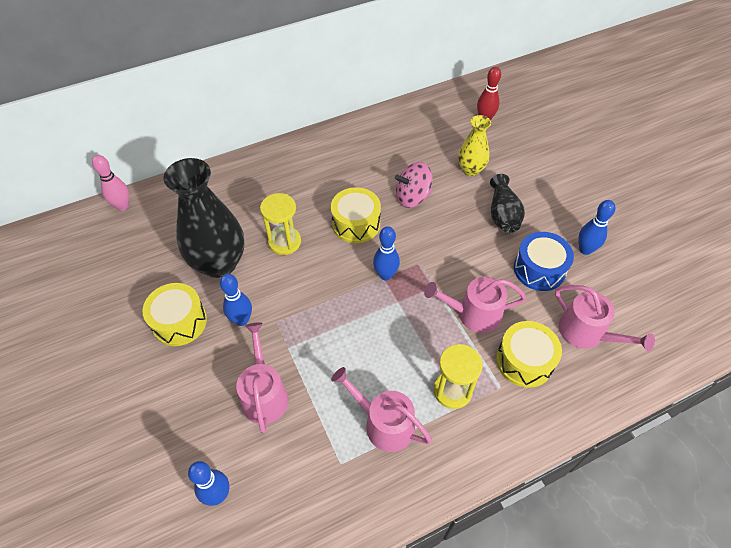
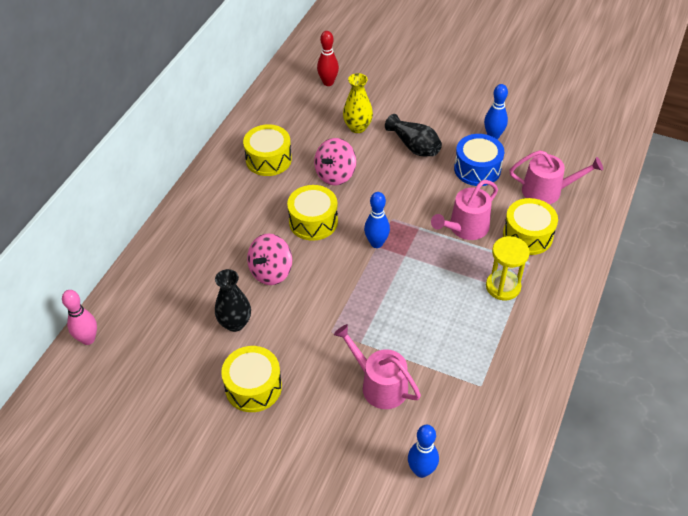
camera: 40 degrees left, 5 degrees down
(219, 263) = (235, 323): black vase -> black vase, size x0.55
(242, 320) = (303, 349): blue bowling pin -> none
(284, 242) = (271, 271): yellow hourglass -> pink spinning top
(375, 153) = (268, 159): none -> yellow drum
(384, 423) = (482, 340): pink watering can -> none

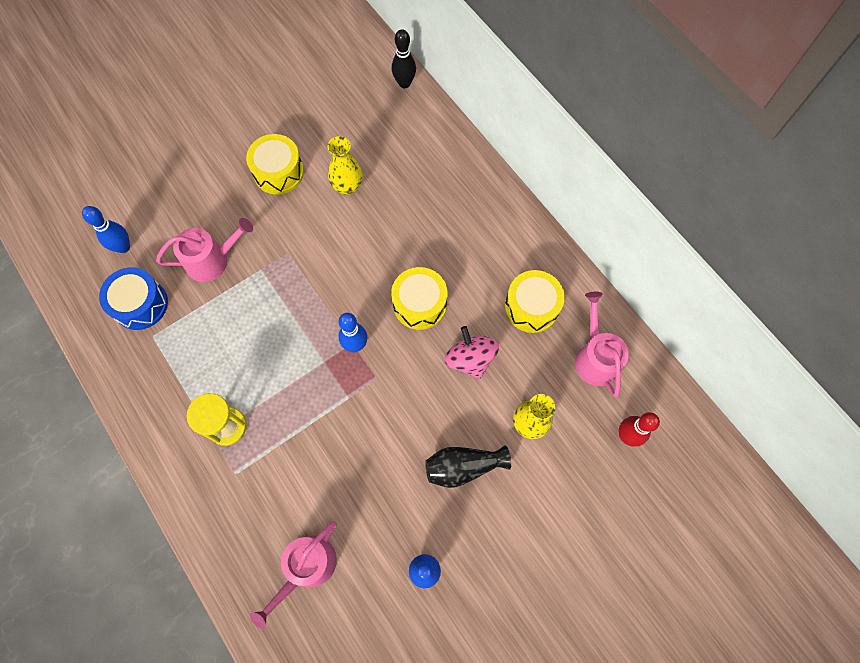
camera: 120 degrees right, 20 degrees up
(88, 339) = (404, 83): pink bowling pin -> black bowling pin
(235, 323) = (348, 187): black vase -> yellow vase
(271, 271) = (383, 239): pink spinning top -> none
(465, 228) = (317, 441): pink watering can -> pink watering can (595, 358)
(477, 169) = (387, 513): blue drum -> blue drum (140, 304)
(527, 235) = (266, 497): yellow drum -> none

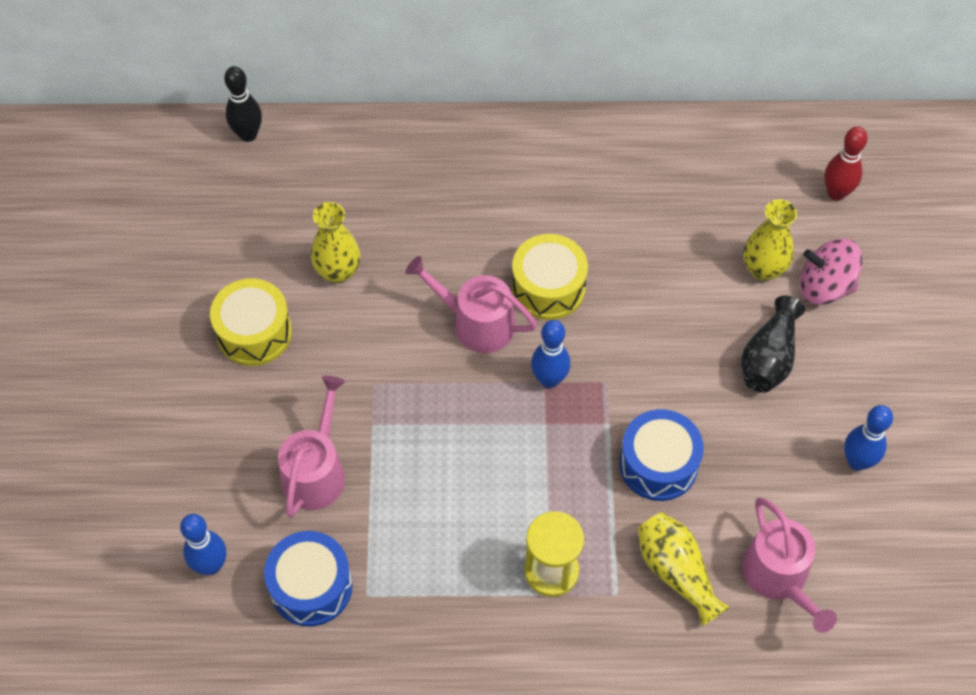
camera: 55 degrees left, 10 degrees down
(271, 500) = (676, 572): none -> yellow vase
(339, 444) = (658, 464): none -> blue drum
(470, 359) = (651, 278): pink spinning top -> pink spinning top (825, 286)
(531, 307) = (634, 186): yellow drum -> none
(595, 358) = (734, 166): pink watering can -> pink watering can (476, 323)

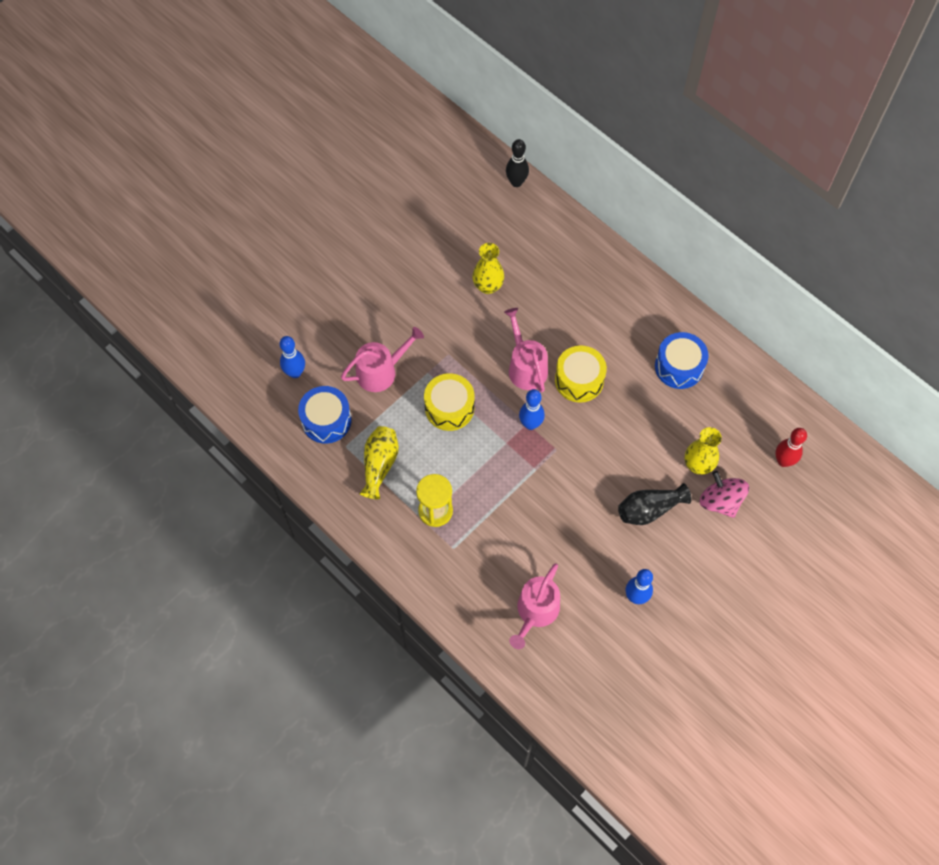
camera: 45 degrees right, 5 degrees up
(254, 332) = (420, 283): yellow drum -> yellow drum (449, 408)
(658, 464) = (538, 509): blue drum -> blue drum (679, 367)
(676, 572) = (491, 564): yellow vase -> yellow vase (379, 465)

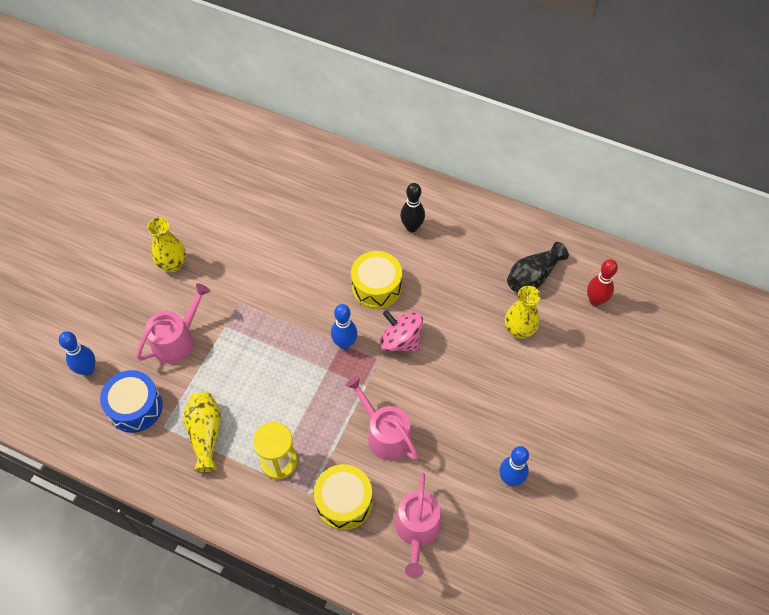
camera: 20 degrees left, 5 degrees down
(449, 408) = (258, 354): yellow drum -> yellow drum (344, 502)
(488, 286) = (257, 227): yellow vase -> yellow vase (172, 264)
(516, 182) = (252, 126): black bowling pin -> black bowling pin (412, 227)
(525, 367) = (320, 291): pink watering can -> pink watering can (385, 434)
(649, 509) = (490, 388): black vase -> black vase (533, 276)
(679, 367) = (465, 245): blue drum -> none
(720, 501) = (553, 357): pink spinning top -> pink spinning top (401, 340)

